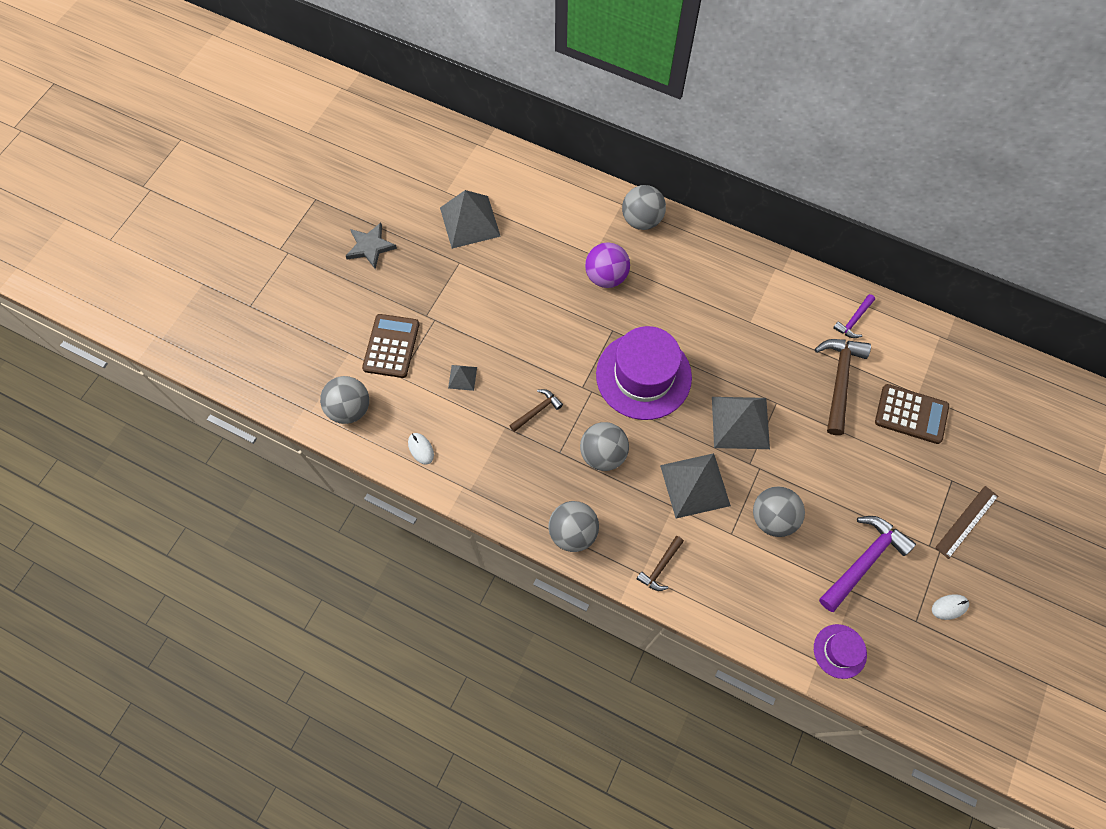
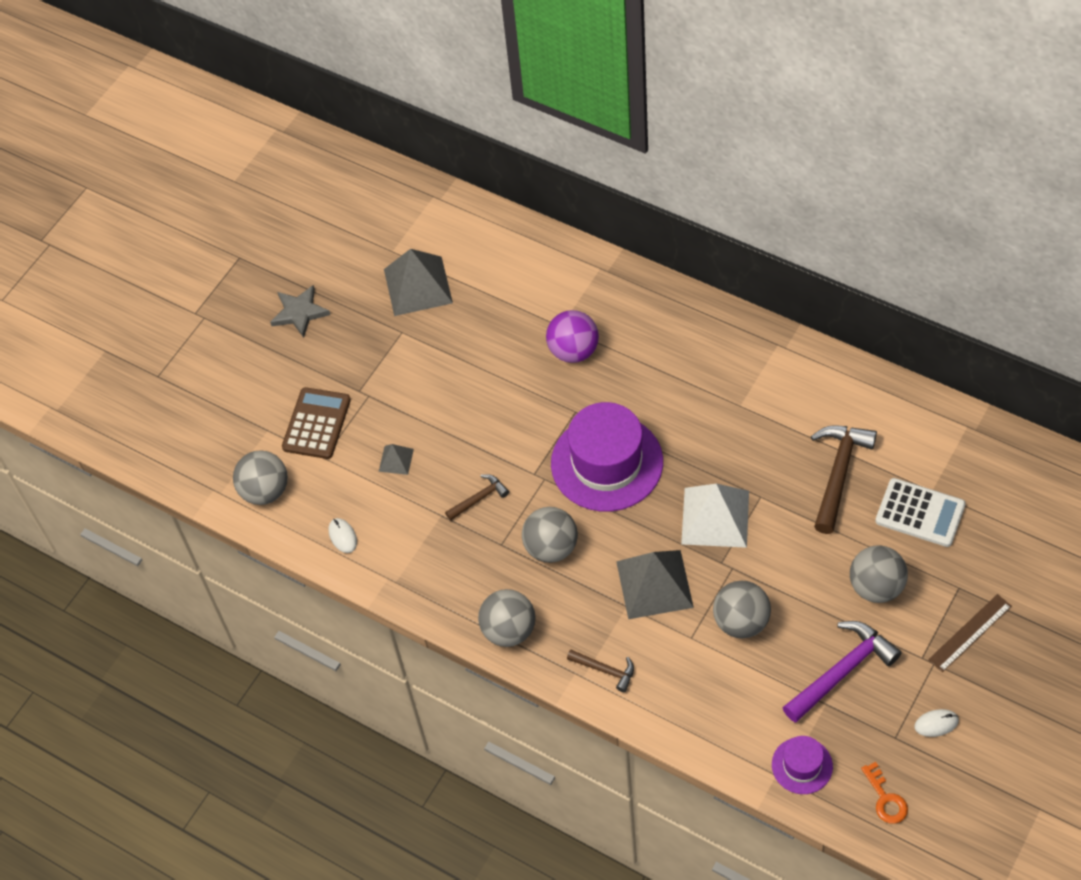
camera: 10 degrees right, 10 degrees down
(641, 220) = (622, 287): grey ball -> grey ball (876, 587)
(660, 567) = (605, 670): brown hammer -> brown hammer turned 105 degrees counterclockwise
(740, 422) = (715, 517): grey pyramid -> white pyramid
(853, 320) = (865, 406): purple hammer -> none
(911, 414) = (920, 513): brown calculator -> white calculator
(915, 680) = (885, 799): none -> orange key

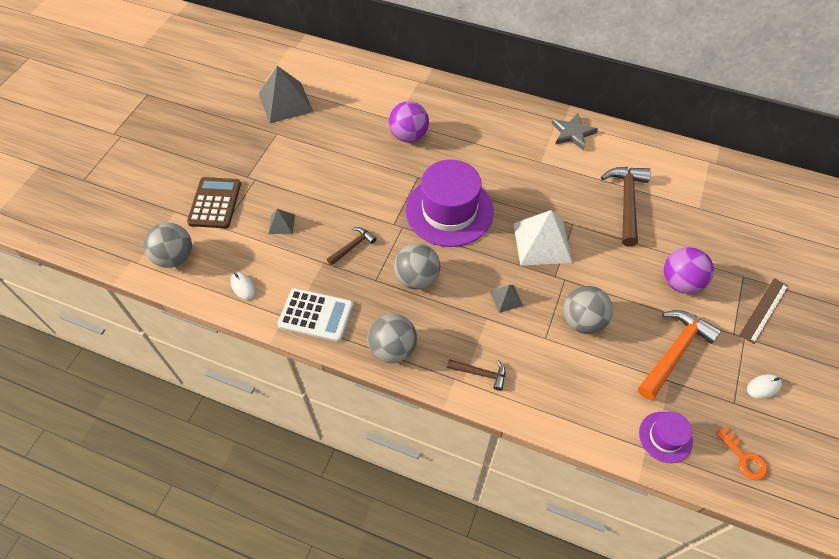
camera: 15 degrees left, 0 degrees up
(299, 312) = (196, 127): grey star -> grey star (572, 133)
(654, 584) = (506, 298): grey pyramid -> grey pyramid, size x0.48
(842, 671) = (674, 352): purple hammer -> orange hammer
(876, 587) = (680, 282): grey ball -> purple ball
(920, 513) = (695, 224): white calculator -> white calculator (316, 315)

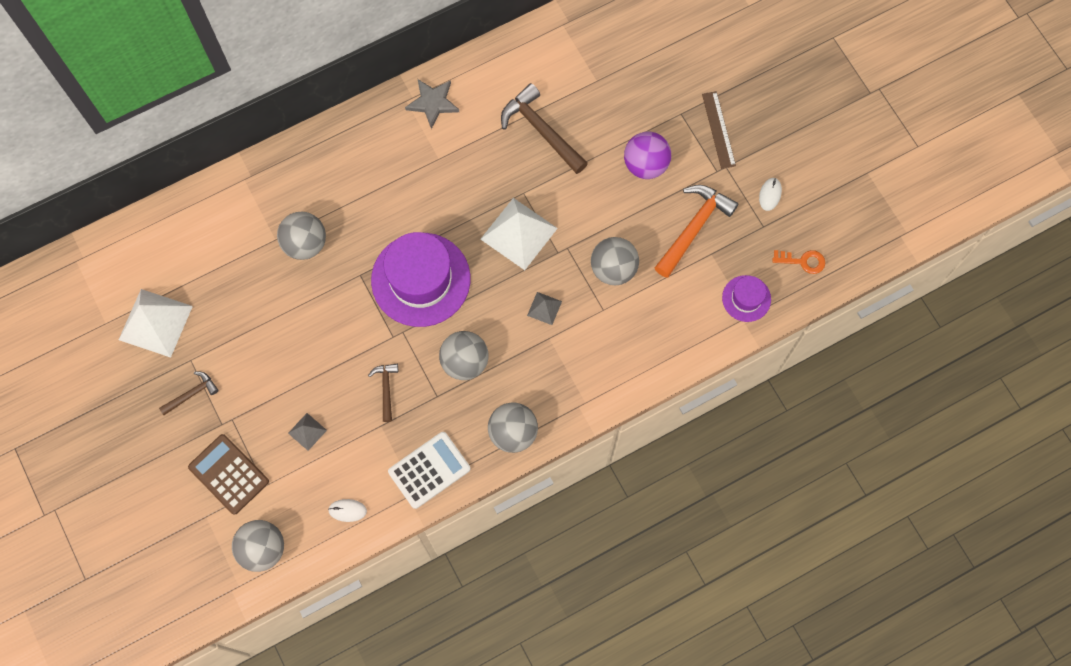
camera: 50 degrees left, 15 degrees up
(285, 102) = (155, 322): grey pyramid -> white pyramid
(409, 136) = (305, 244): purple ball -> grey ball
(480, 373) = (590, 384): brown hammer -> brown hammer (192, 394)
(674, 352) = (694, 227): orange hammer -> orange hammer turned 45 degrees clockwise

